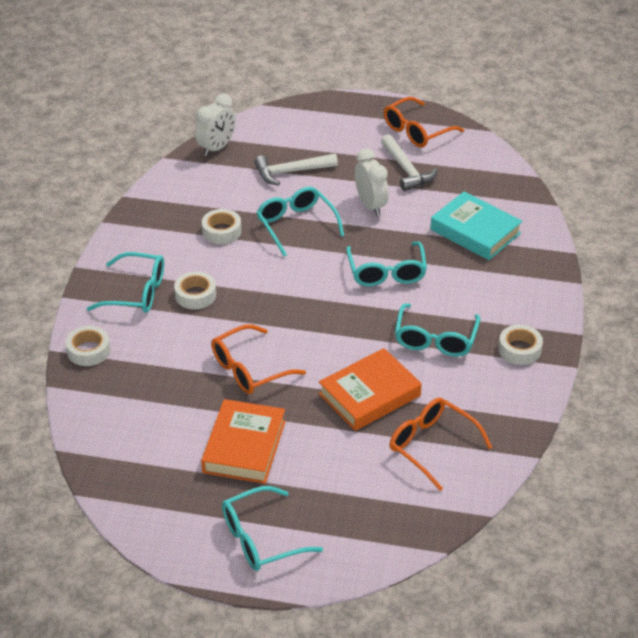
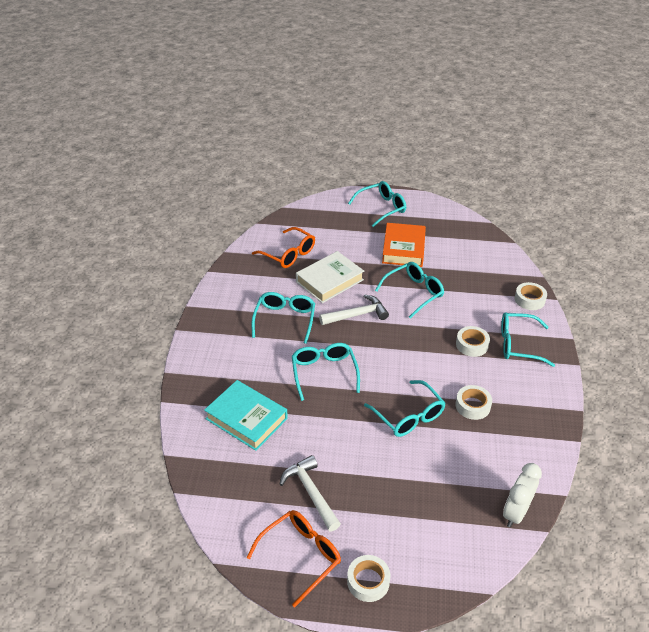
camera: 175 degrees right, 0 degrees up
(249, 369) = (414, 293): orange glasses -> turquoise glasses
(291, 172) = (428, 482): white hammer -> white hammer (357, 315)
(369, 395) = (329, 281): orange book -> white book
(370, 205) = (343, 443): white clock -> none
(519, 349) = (224, 315): white tape -> white tape (368, 581)

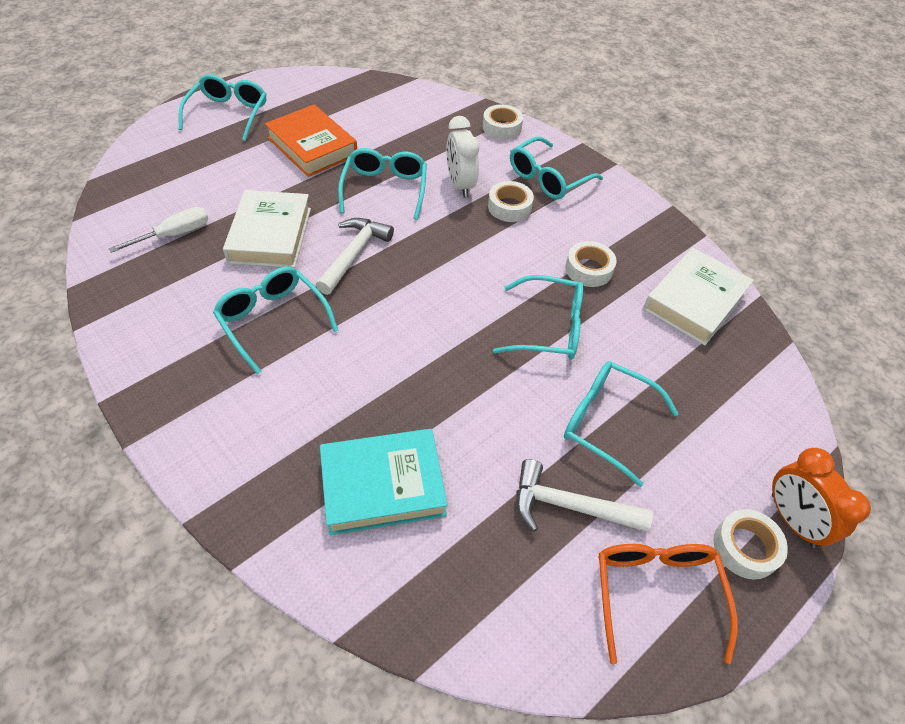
camera: 50 degrees left, 10 degrees up
(289, 254) = (174, 235): orange glasses -> white screwdriver
(324, 372) = (402, 350): turquoise glasses -> turquoise glasses (606, 422)
(410, 595) = (792, 520): none -> orange clock
(514, 466) = (694, 301): none -> white book
(515, 513) = (752, 346): white clock -> white clock (460, 185)

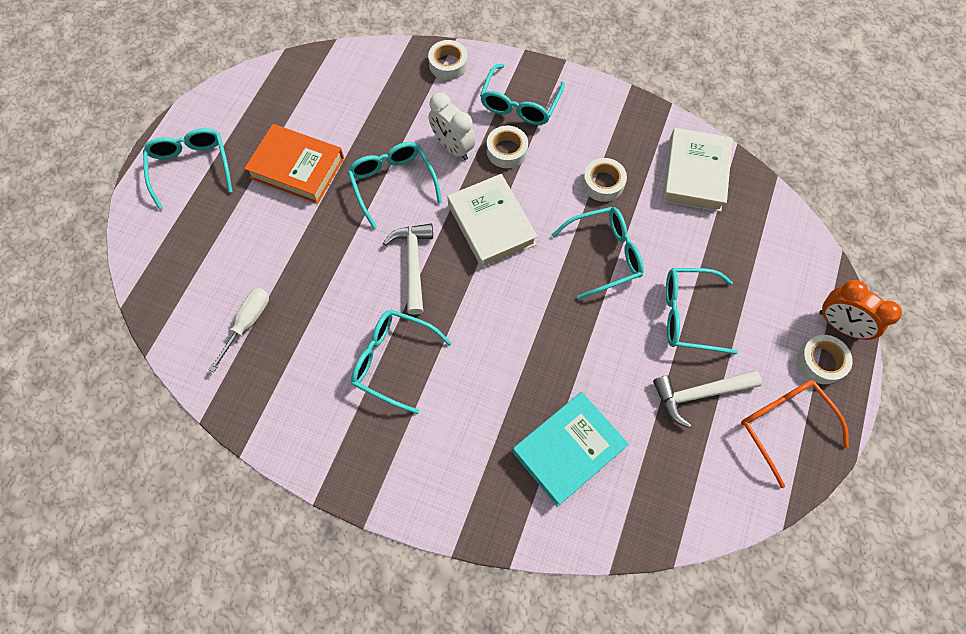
camera: 25 degrees left, 15 degrees up
(270, 235) = (330, 281): white book -> white book (491, 225)

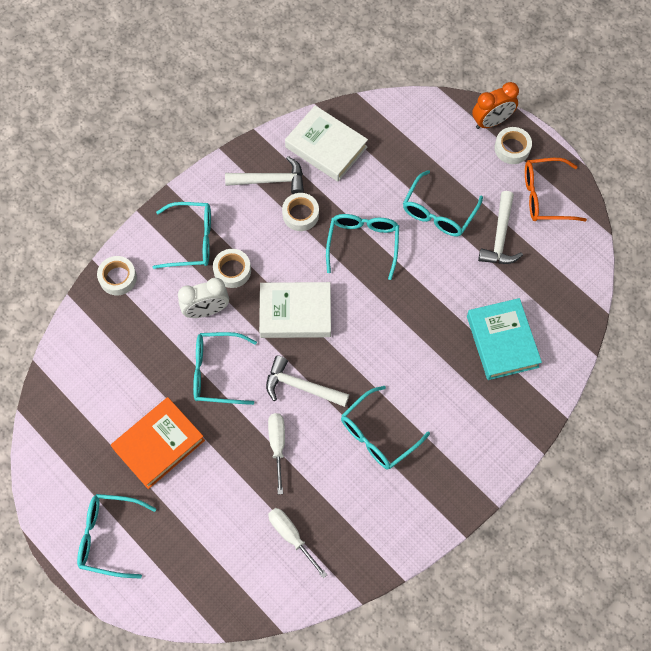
camera: 65 degrees left, 0 degrees up
(339, 269) = (277, 446): none -> white screwdriver
(519, 104) = (192, 240): turquoise glasses -> turquoise glasses turned 45 degrees counterclockwise
(624, 141) = (271, 180): none -> white hammer

